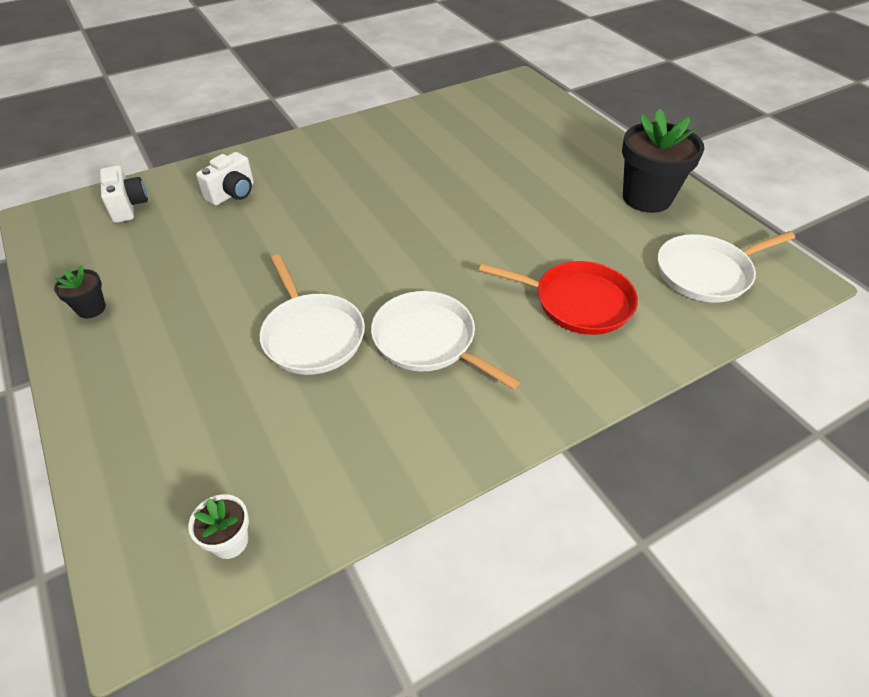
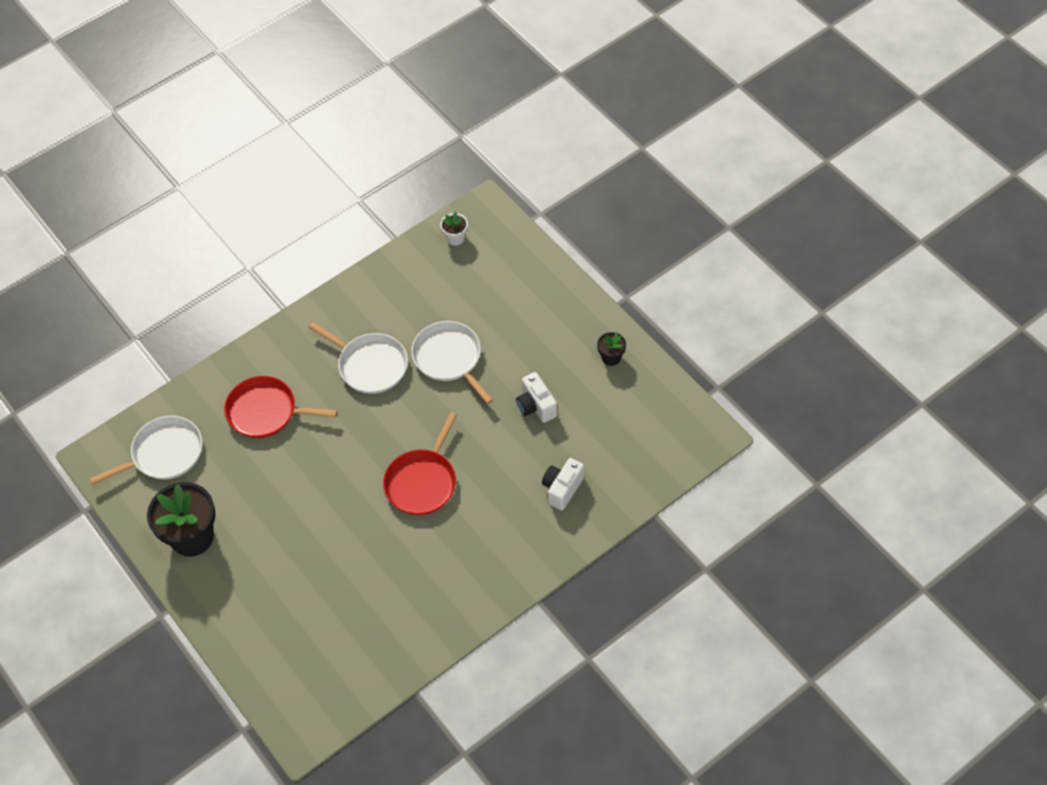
camera: 175 degrees right, 10 degrees up
(128, 206) = (645, 460): white camera -> white camera (536, 406)
(384, 214) = (422, 482): none -> red pan

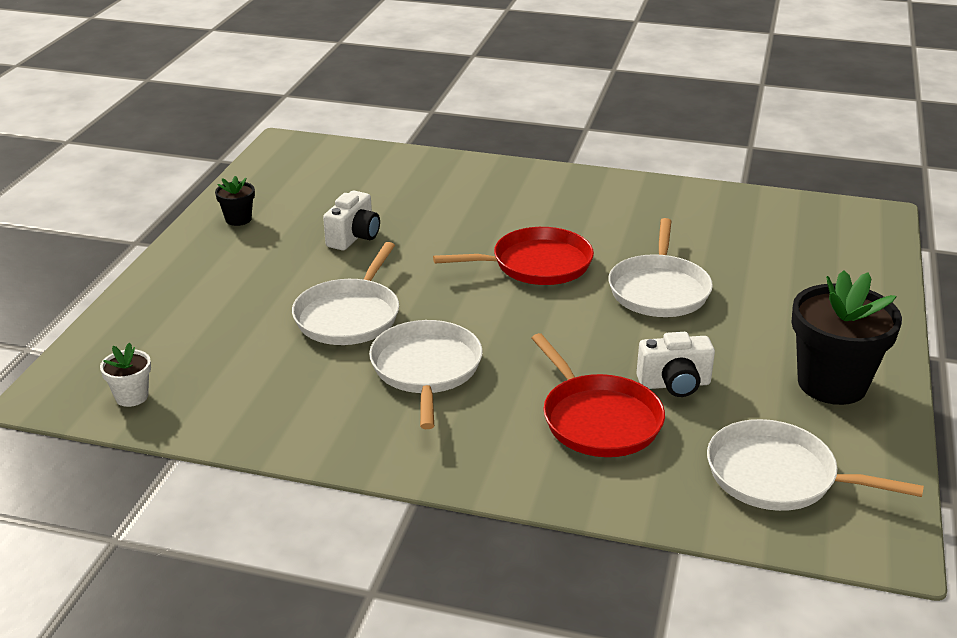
camera: 130 degrees left, 25 degrees down
(340, 526) = (659, 290): none -> white pan
(562, 489) = (438, 190): white camera -> white camera (674, 384)

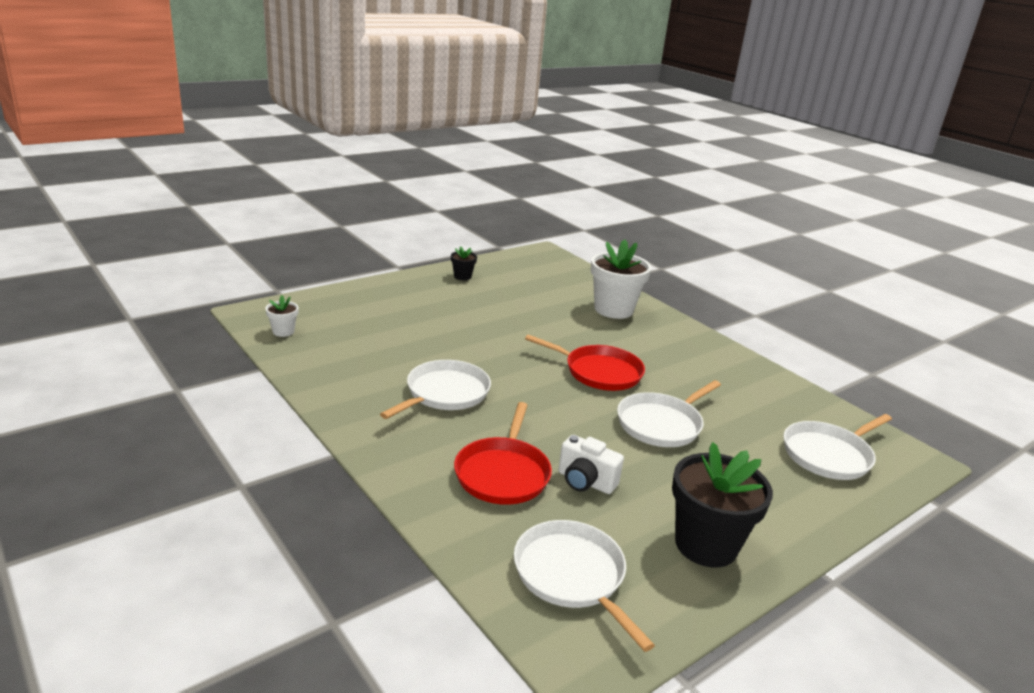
camera: 35 degrees right, 5 degrees down
(349, 316) = (446, 347): white pan -> white pan (829, 455)
(354, 237) = (510, 311): white camera -> none
(454, 185) = (613, 309): none -> white flower pot

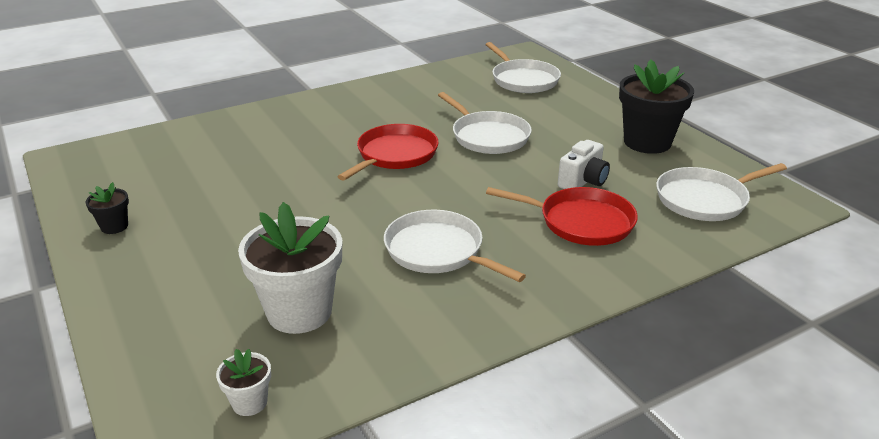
camera: 80 degrees left, 5 degrees up
(613, 309) = (255, 131): white flower pot -> white flower pot (299, 312)

